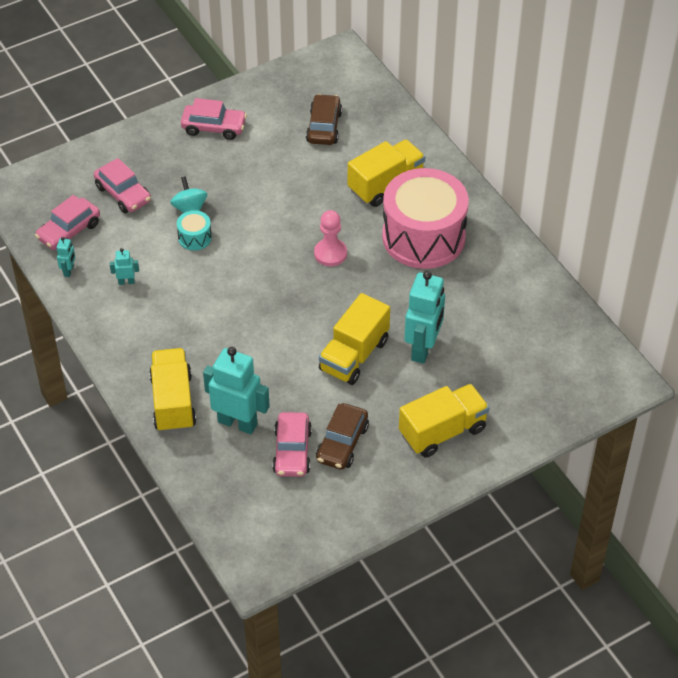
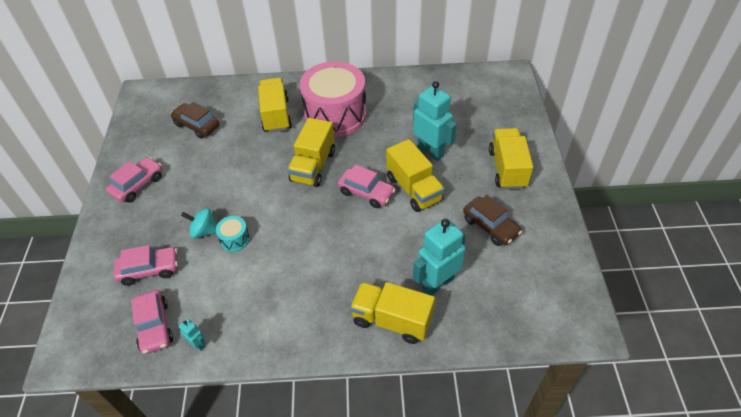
camera: 60 degrees left, 0 degrees up
(126, 282) = (243, 304): turquoise robot -> none
(292, 451) = (483, 259): pink car -> pink car (366, 193)
(330, 253) = (313, 166): pink pawn -> yellow truck

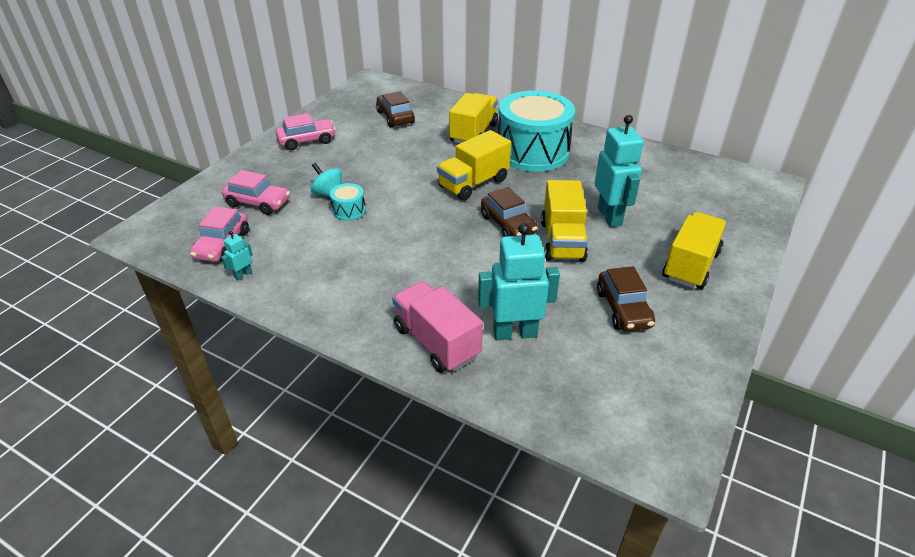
camera: 30 degrees right, 10 degrees down
(198, 344) = (243, 274): turquoise robot -> turquoise robot turned 120 degrees counterclockwise
(335, 115) = (532, 152): pink drum -> turquoise drum
(366, 193) = (508, 224): pink car -> brown car
(392, 320) = (436, 342): yellow truck -> pink truck

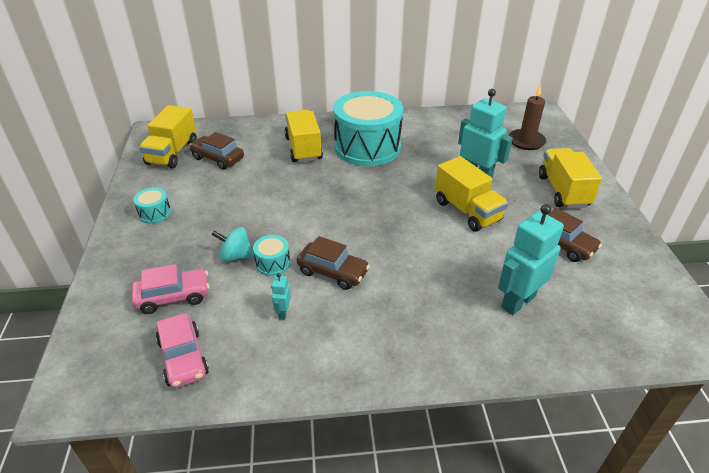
camera: 35 degrees left, 0 degrees up
(243, 274) = (240, 376): turquoise robot -> turquoise robot (283, 313)
(307, 141) = (155, 213): pink car -> turquoise drum
(436, 342) = (474, 342): pink truck -> none
(473, 183) = (351, 192): yellow truck -> yellow truck (172, 153)
(508, 224) = (415, 215): brown car -> brown car (333, 272)
(710, 205) = (526, 141): none -> brown candle

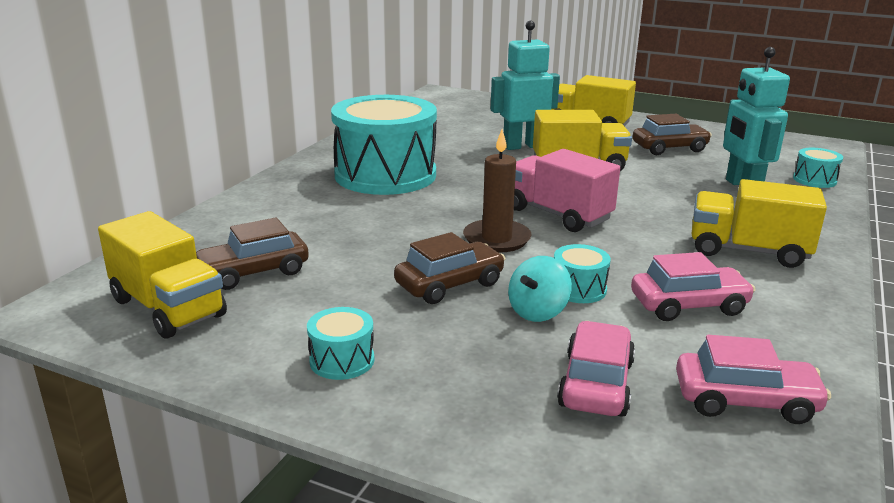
camera: 60 degrees left, 15 degrees down
(283, 313) = (688, 305): turquoise robot -> pink car
(303, 148) = (327, 209): yellow truck -> yellow truck (747, 251)
(333, 272) = (629, 256): brown car -> brown car (449, 284)
(371, 226) = (558, 214): none -> pink truck
(526, 141) = (486, 112): brown candle -> brown candle (496, 239)
(587, 344) = (814, 180): none -> turquoise drum

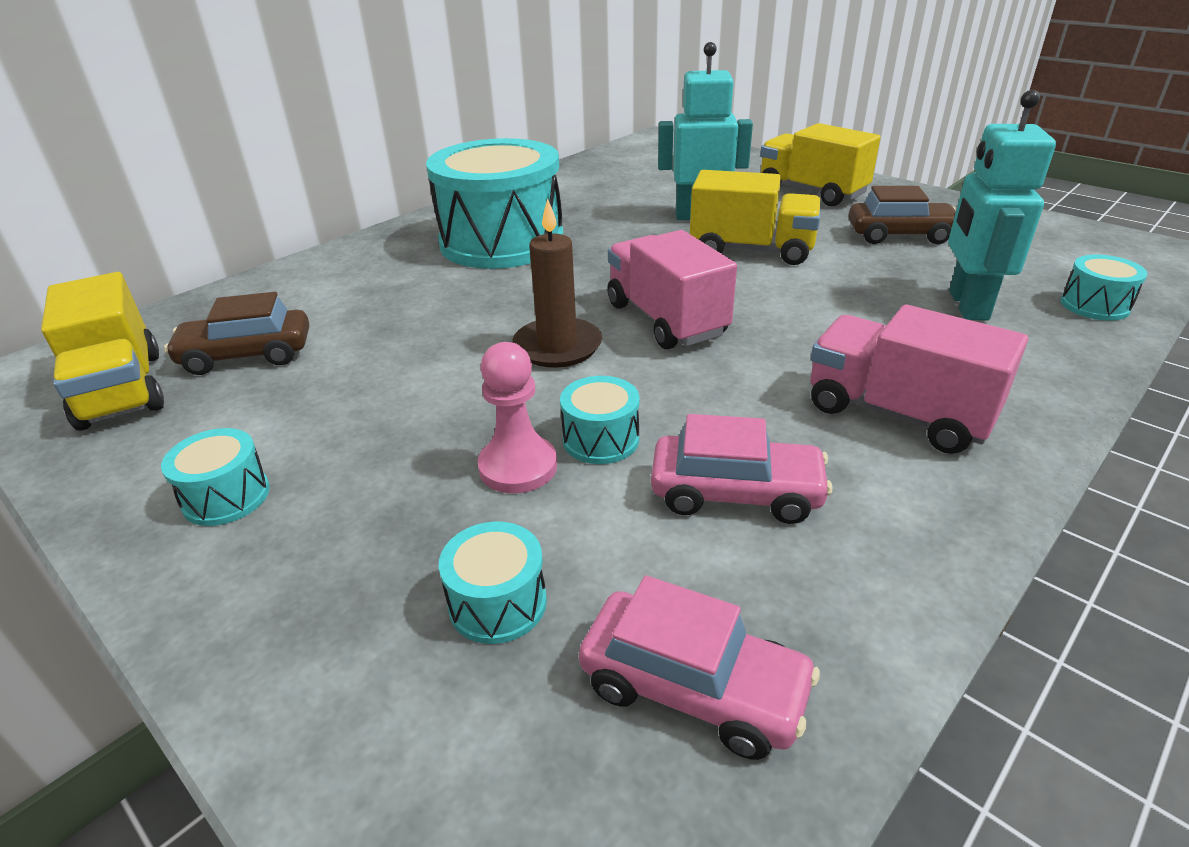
camera: 20 degrees right, 10 degrees up
(449, 284) = (444, 406): brown car -> none
(538, 312) = (518, 467): turquoise spinning top -> pink pawn
(595, 384) = (497, 603): pink car -> turquoise drum
(747, 251) = (897, 413): yellow truck -> pink truck

